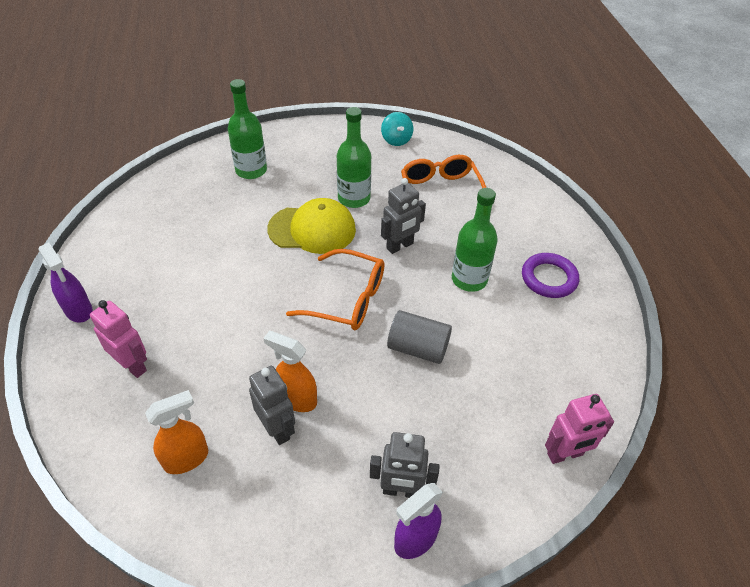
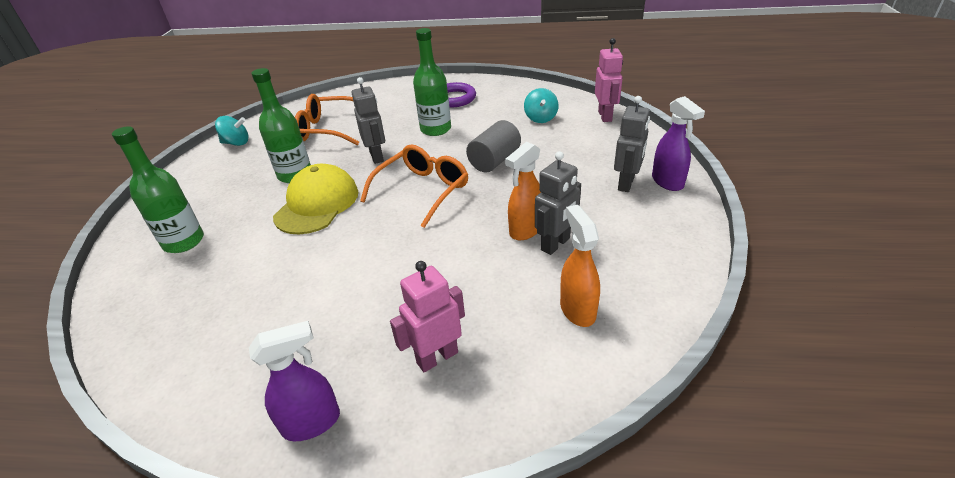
camera: 70 degrees left, 10 degrees down
(277, 429) = (556, 244): grey robot -> grey robot turned 150 degrees clockwise
(531, 378) = (540, 118): none -> turquoise spinning top

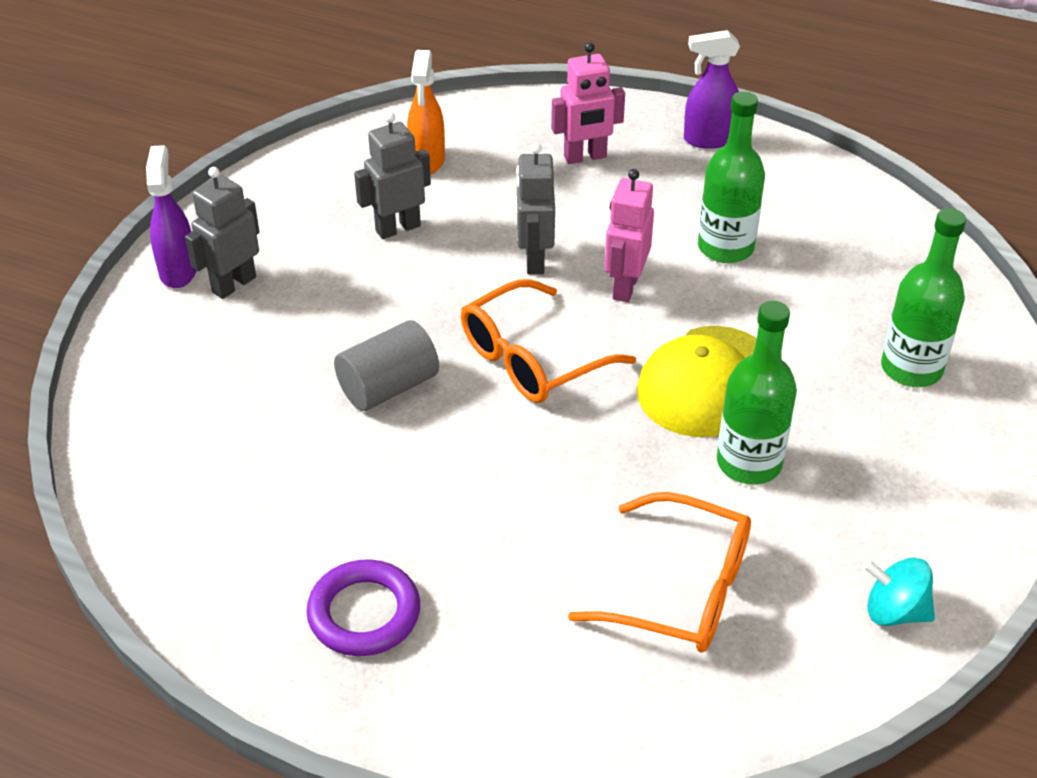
camera: 165 degrees left, 5 degrees up
(377, 156) = (590, 464): grey robot -> grey robot (534, 260)
(435, 129) = (452, 509): green bottle -> green bottle (725, 247)
(525, 230) = (420, 255): orange spray bottle -> none
(540, 118) = (234, 471): turquoise spinning top -> none
(605, 116) = (117, 436): pink robot -> pink robot (625, 287)

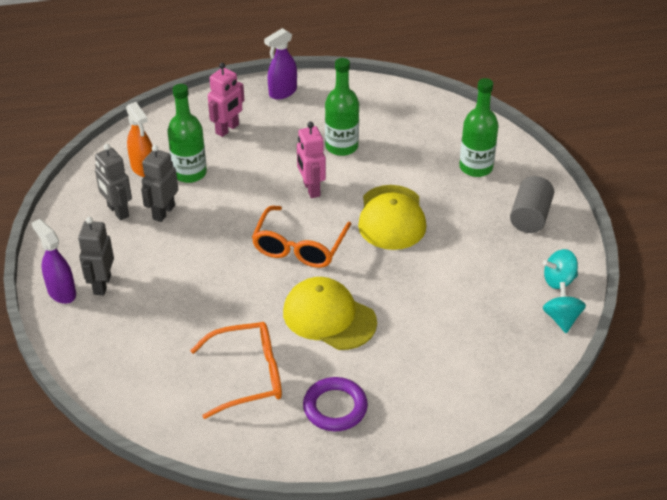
camera: 35 degrees left, 0 degrees up
(388, 387) = (241, 296): grey cylinder -> grey cylinder (530, 217)
(480, 478) = (329, 317): none -> yellow cap
(534, 260) = (253, 196): grey robot -> grey robot (118, 211)
(682, 590) = (466, 319): orange glasses -> orange glasses (248, 376)
(749, 463) = (444, 246): green bottle -> green bottle (189, 173)
(843, 676) = (561, 319): none -> turquoise spinning top

